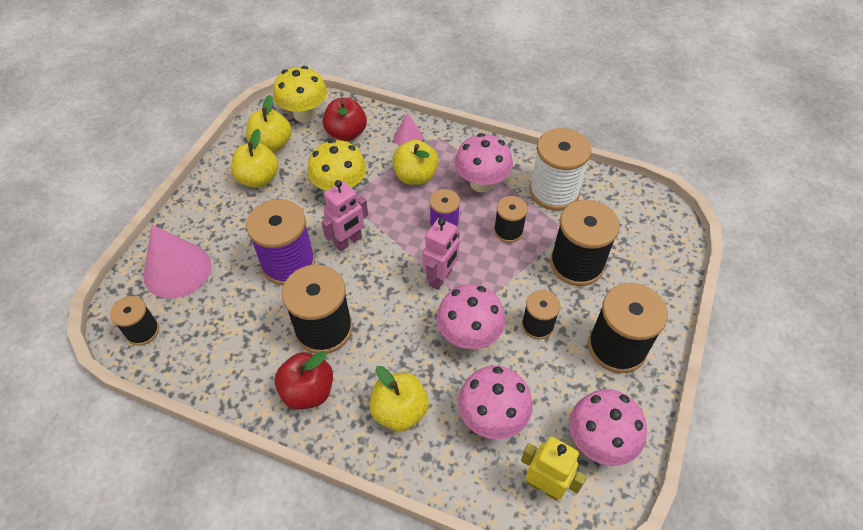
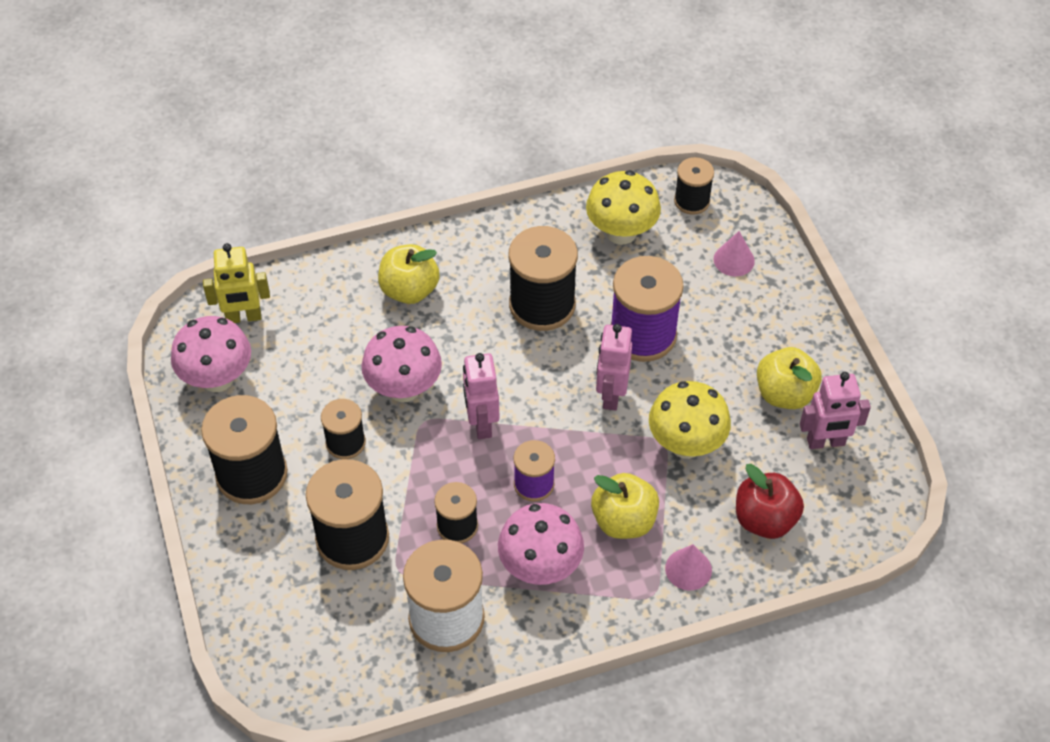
camera: 140 degrees right, 0 degrees up
(177, 270) = (734, 260): pink cone -> pink cone, size x0.52
(272, 144) = (826, 442): yellow apple -> pink robot
(304, 114) = (844, 509): yellow mushroom -> yellow mushroom (621, 233)
(308, 391) = (501, 253): red apple -> none
(492, 418) = (325, 336): pink mushroom -> none

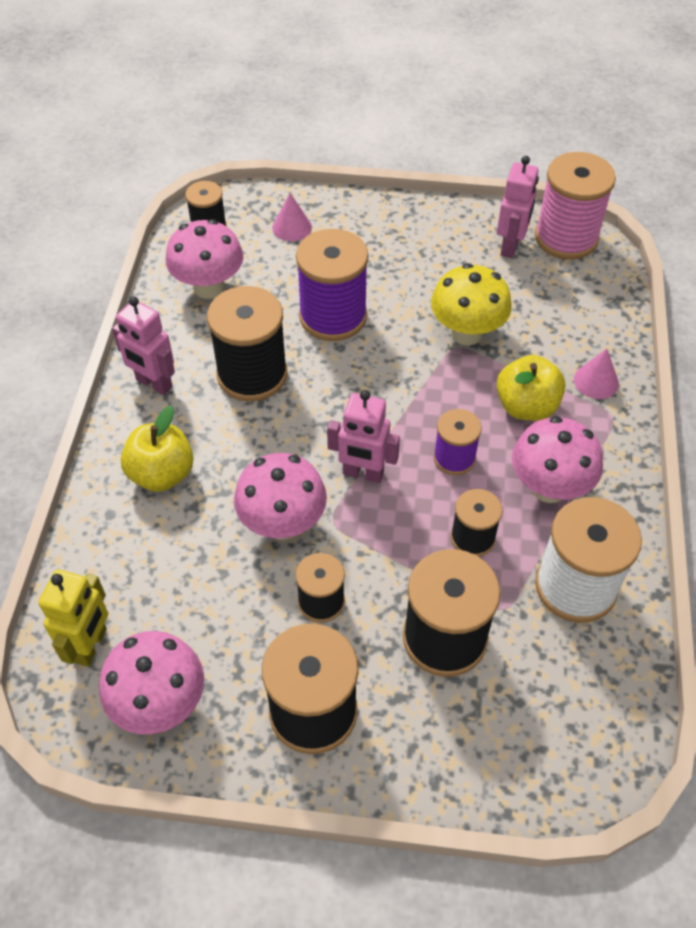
camera: 65 degrees left, 0 degrees up
(611, 395) = (385, 363): pink robot -> pink robot (154, 384)
(621, 233) = (209, 287): yellow mushroom -> pink mushroom
(764, 519) = (568, 312): red apple -> none
(784, 394) = (449, 251): yellow apple -> none
(871, 487) = (566, 238): none -> pink spool

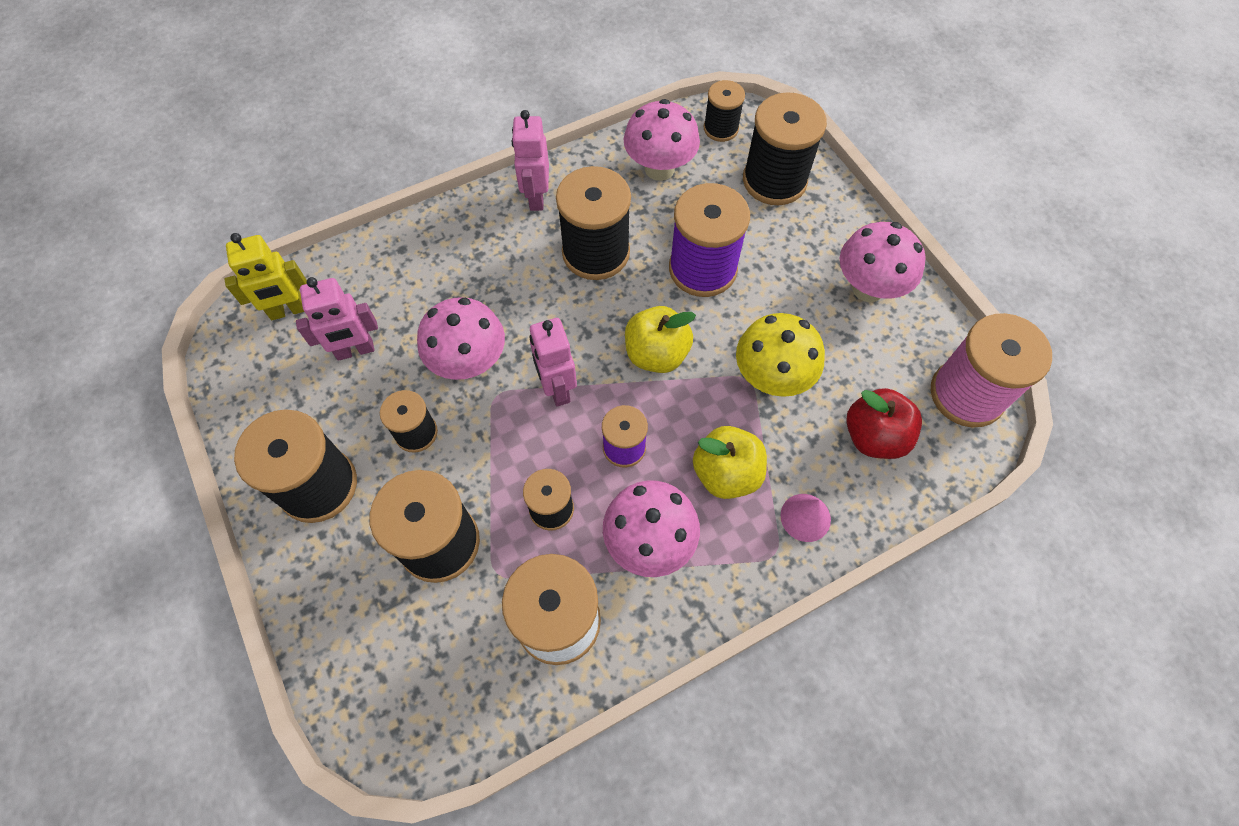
camera: 55 degrees right, 10 degrees up
(160, 704) = (268, 382): pink mushroom -> pink mushroom (868, 288)
(162, 474) = (458, 257): yellow apple -> yellow apple (656, 354)
(292, 227) = (774, 180): pink cone -> black spool
(510, 246) = (910, 354): pink robot -> pink robot (355, 350)
(560, 305) = (874, 436): none -> red apple

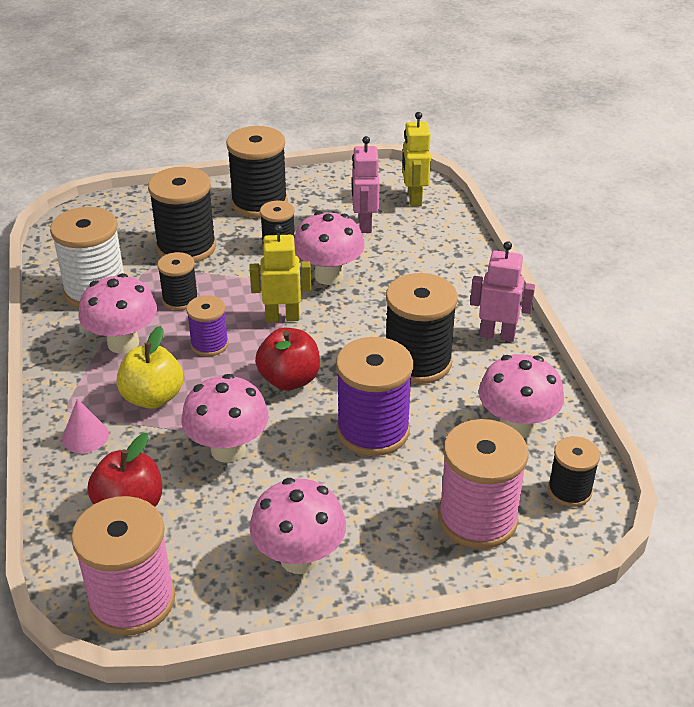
camera: 105 degrees right, 25 degrees down
(557, 389) = (282, 317): pink robot -> yellow robot
(656, 354) = (289, 380): yellow apple -> red apple
(771, 378) = (228, 449): yellow mushroom -> pink mushroom
(774, 180) = (477, 518): black spool -> pink spool

